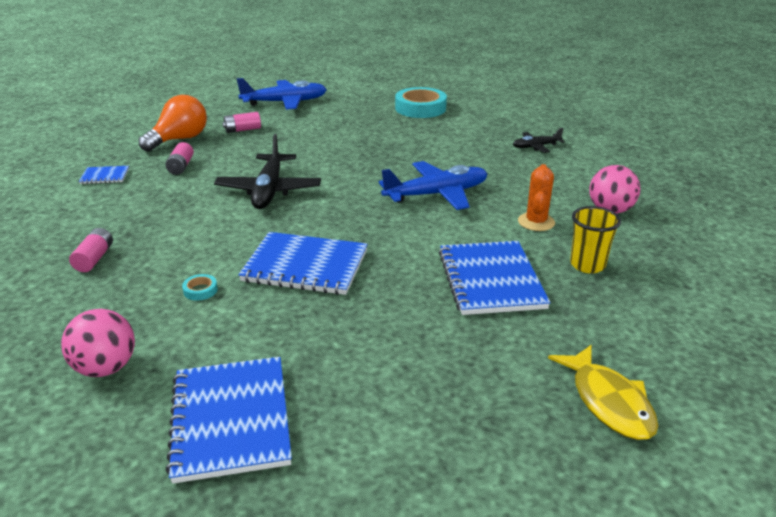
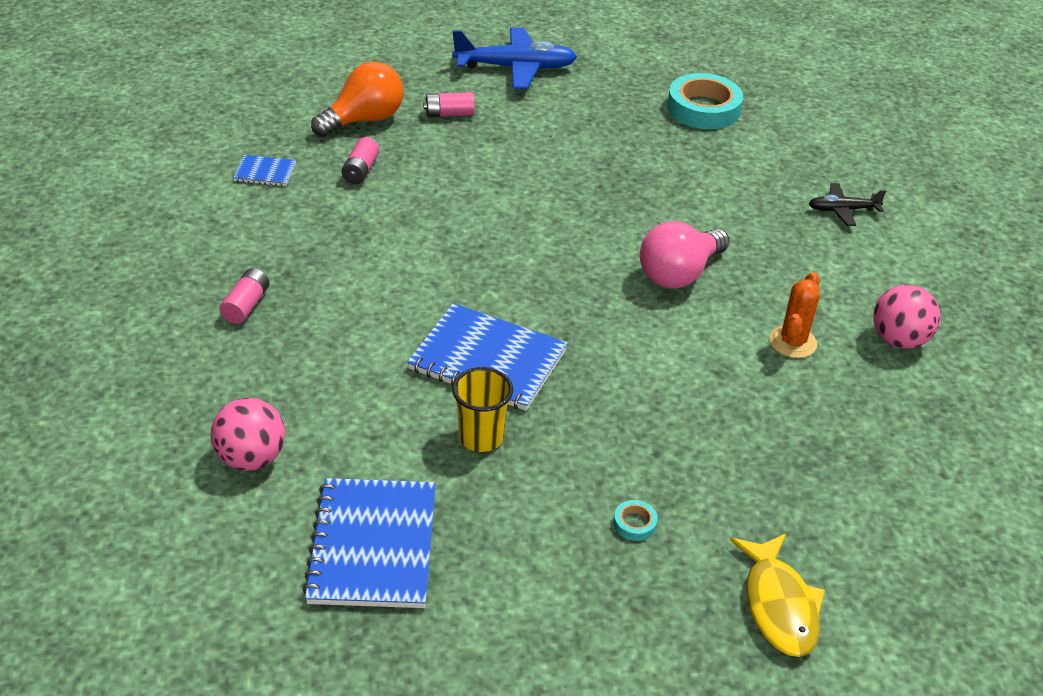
camera: 10 degrees right, 10 degrees up
(200, 290) = (362, 373): turquoise tape -> turquoise tape (634, 523)
(269, 190) = (465, 231): black plane -> none
(437, 194) = (679, 274): blue plane -> pink light bulb
(490, 280) = (703, 420): blue notebook -> none
(587, 265) = (831, 420): yellow cup -> yellow cup (481, 437)

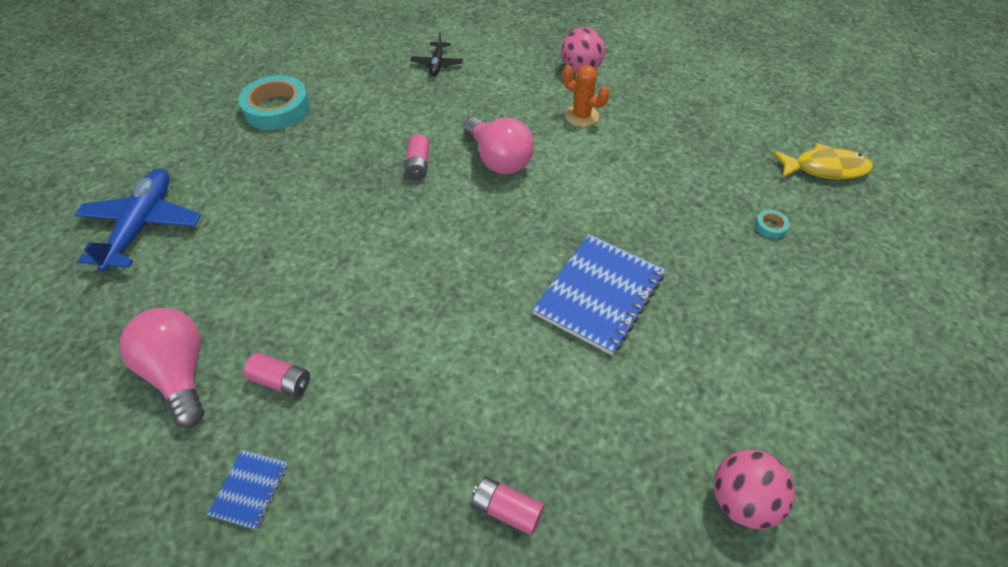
camera: 80 degrees left, 10 degrees up
(364, 120) = (179, 373): orange light bulb -> pink light bulb
(373, 545) = (829, 396): blue notebook -> none
(449, 114) = (204, 290): pink battery -> pink battery (418, 165)
(481, 437) = (694, 308): yellow cup -> none

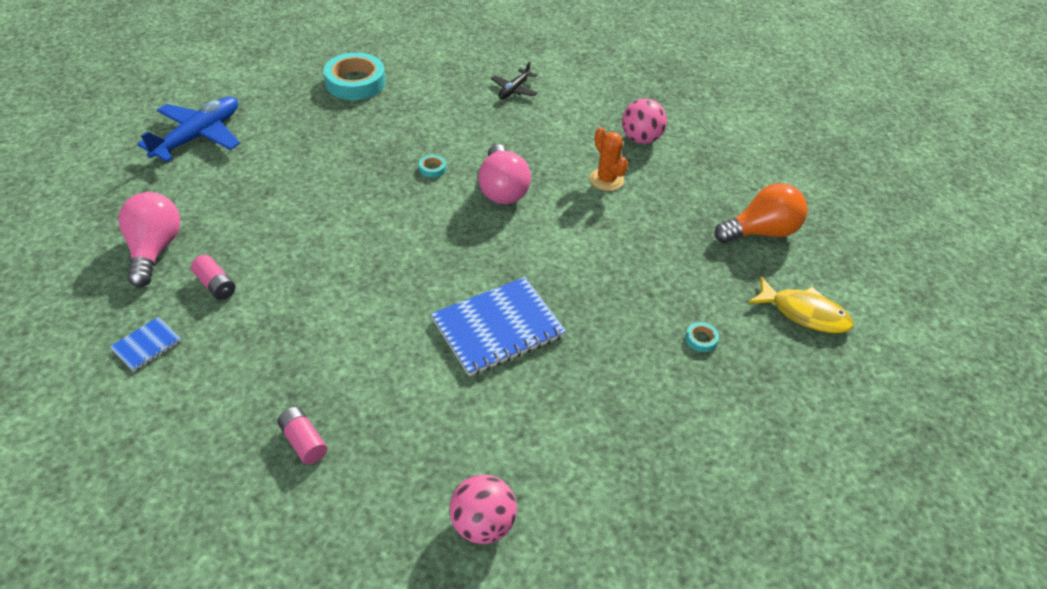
camera: 25 degrees right, 5 degrees down
(418, 165) = (432, 168): pink battery -> turquoise tape
(738, 113) = (761, 232): none -> orange light bulb

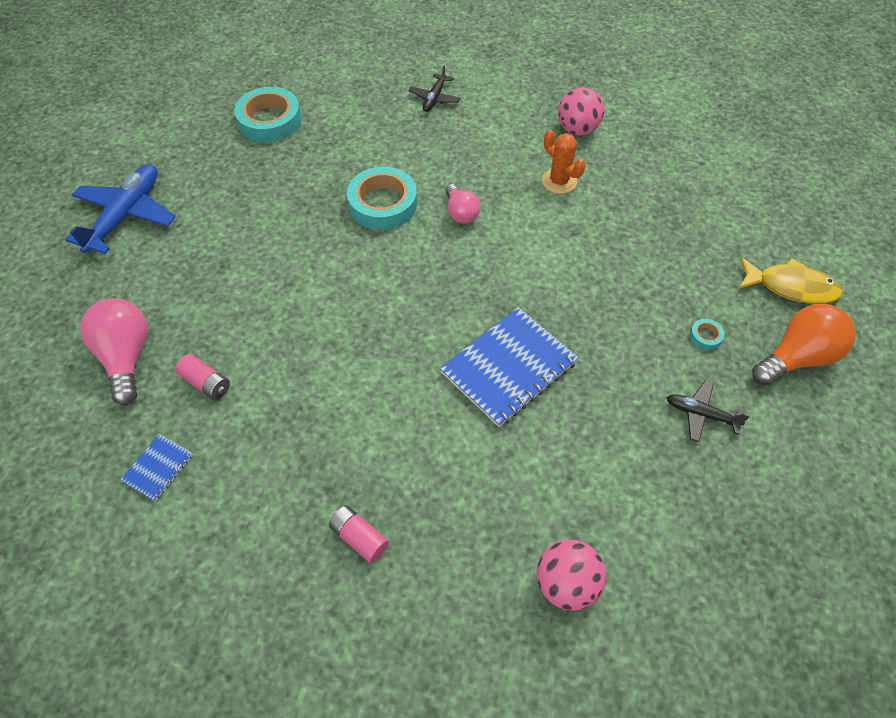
camera: 10 degrees left, 10 degrees up
(432, 168) = (383, 204): turquoise tape -> turquoise tape, size x2.45
(502, 189) = (461, 213): pink light bulb -> pink light bulb, size x0.61
(671, 406) = (701, 414): none -> black plane
(761, 232) = (724, 208): orange light bulb -> orange light bulb (797, 357)

